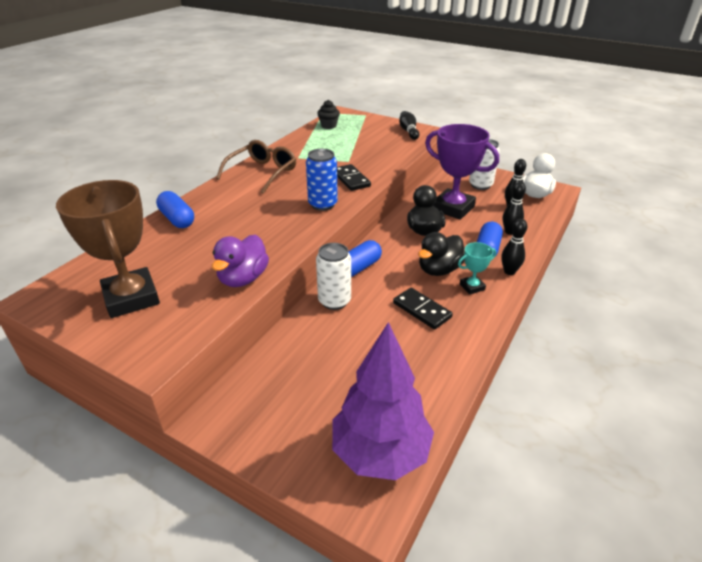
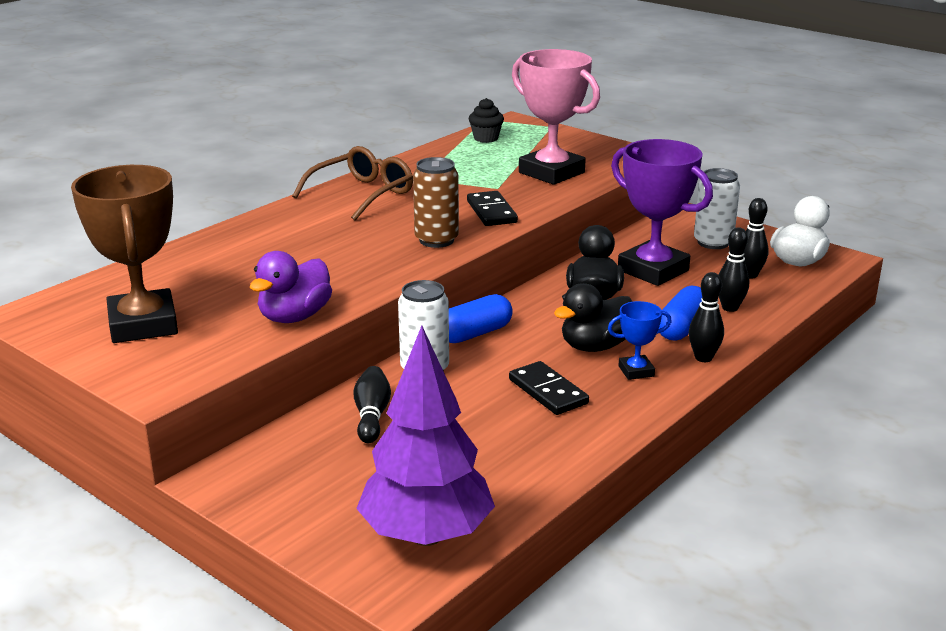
camera: 10 degrees right, 10 degrees down
(177, 219) = (224, 242): blue capsule -> none
(322, 204) = (436, 240): blue can -> brown can
(378, 147) = (551, 173): none -> pink trophy
(408, 131) = (610, 153): black bowling pin -> black bowling pin (372, 415)
(472, 287) = (636, 371): turquoise trophy -> blue trophy

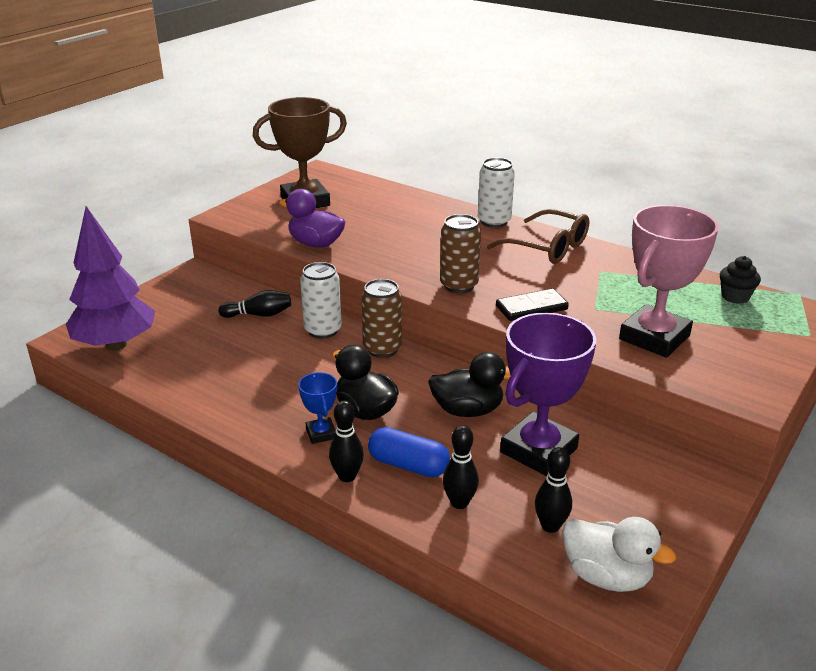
camera: 85 degrees right, 5 degrees up
(475, 334) = (382, 349): blue capsule -> brown can
(548, 391) = (288, 387): black domino -> none
(713, 242) = (634, 501): white can -> white can (494, 221)

